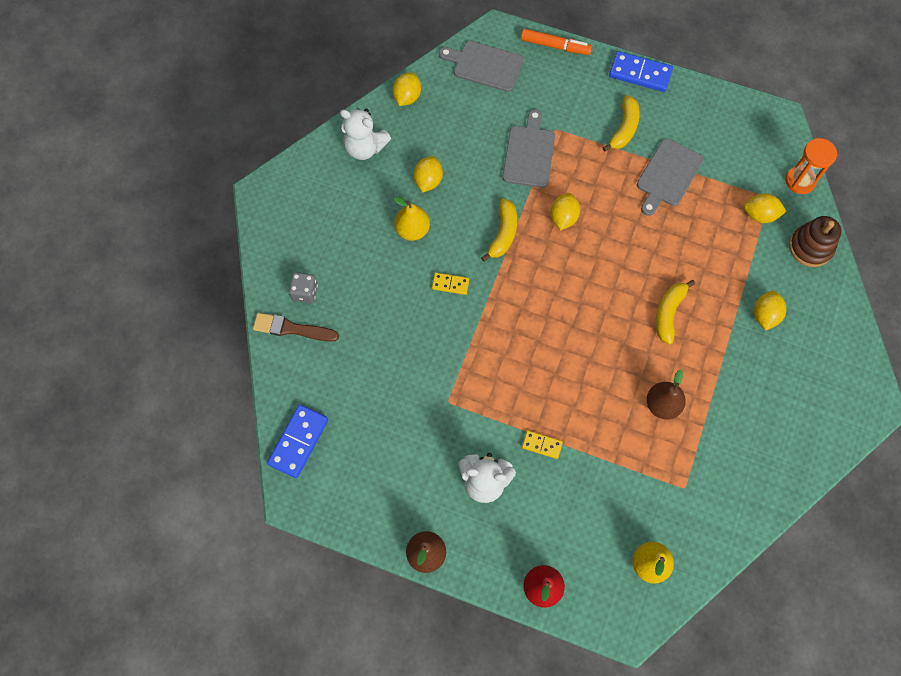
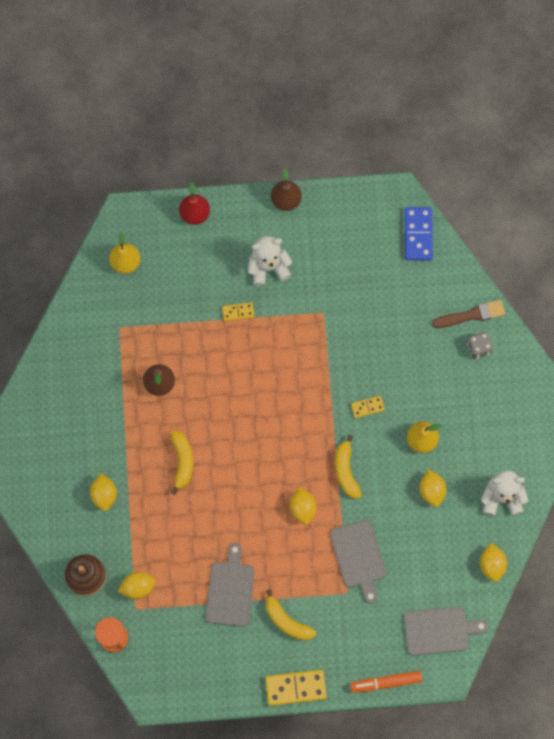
camera: 155 degrees right, 5 degrees up
(624, 129) = (287, 621): yellow banana -> yellow banana turned 45 degrees counterclockwise
(640, 73) = (295, 688): blue domino -> yellow domino

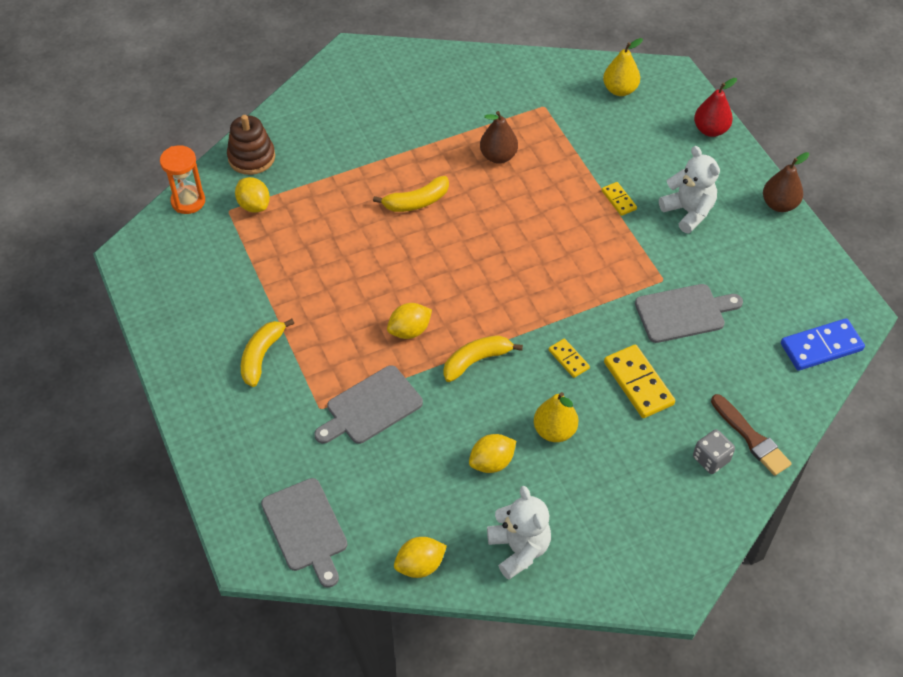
camera: 70 degrees right, 20 degrees down
(104, 495) = (349, 147): yellow lemon -> none
(230, 590) = (280, 289): grey cutting board -> grey cutting board (684, 313)
(295, 688) = (180, 390): yellow domino -> yellow domino (638, 383)
(386, 682) = (216, 486): orange marker -> none

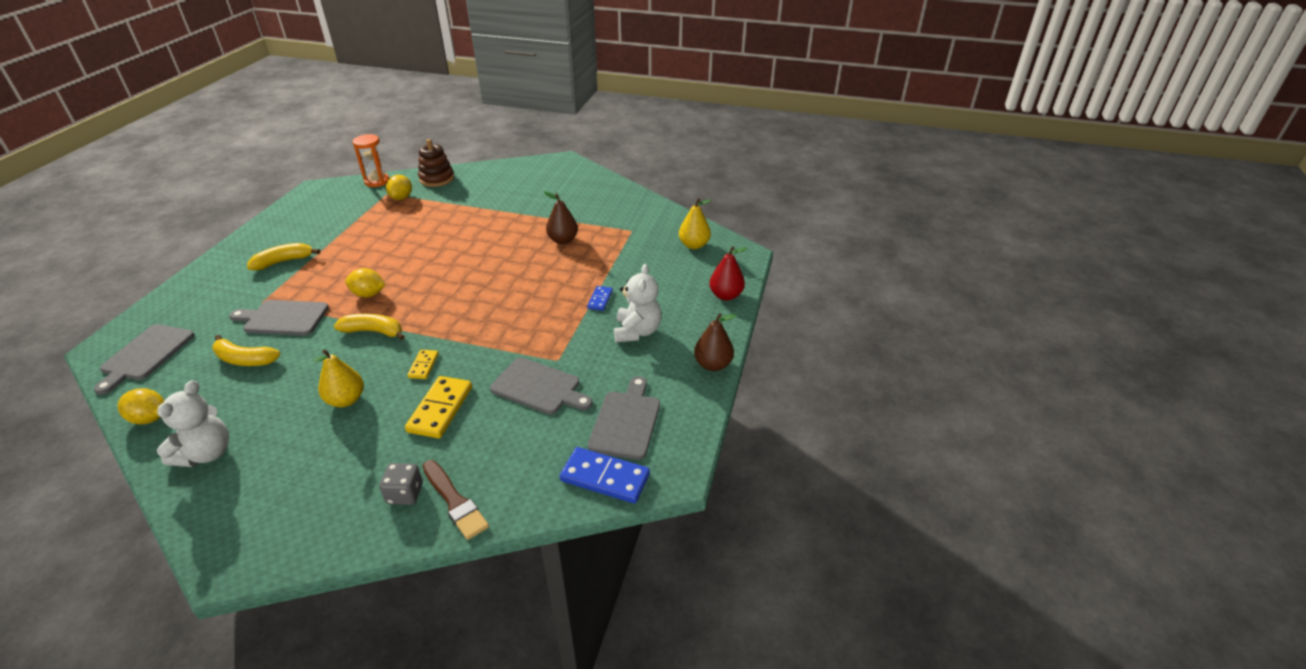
camera: 40 degrees right, 15 degrees down
(416, 202) = (481, 237): yellow banana -> yellow banana (245, 359)
(492, 462) = (284, 391): yellow lemon -> none
(618, 200) = (600, 299): yellow domino -> blue domino
(751, 438) = (454, 501): brown brush -> brown brush turned 45 degrees counterclockwise
(780, 295) = (626, 421): none -> grey cutting board

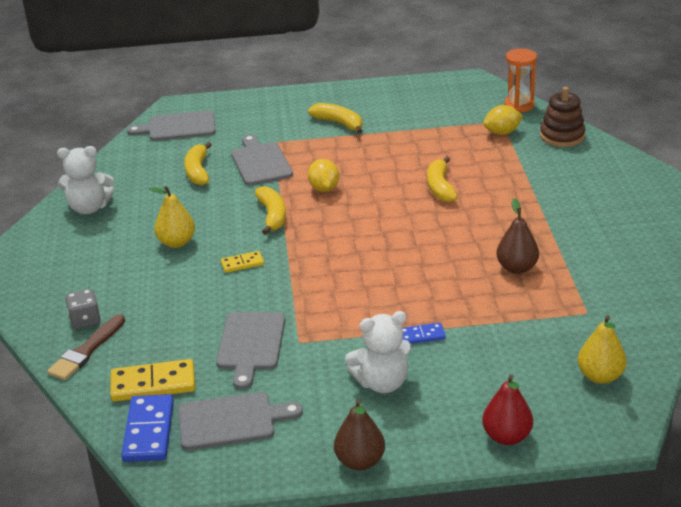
camera: 70 degrees right, 5 degrees down
(150, 418) = (113, 166): yellow lemon -> none
(435, 241) = (440, 187): none -> yellow banana
(440, 409) = (190, 297): yellow domino -> yellow domino (153, 384)

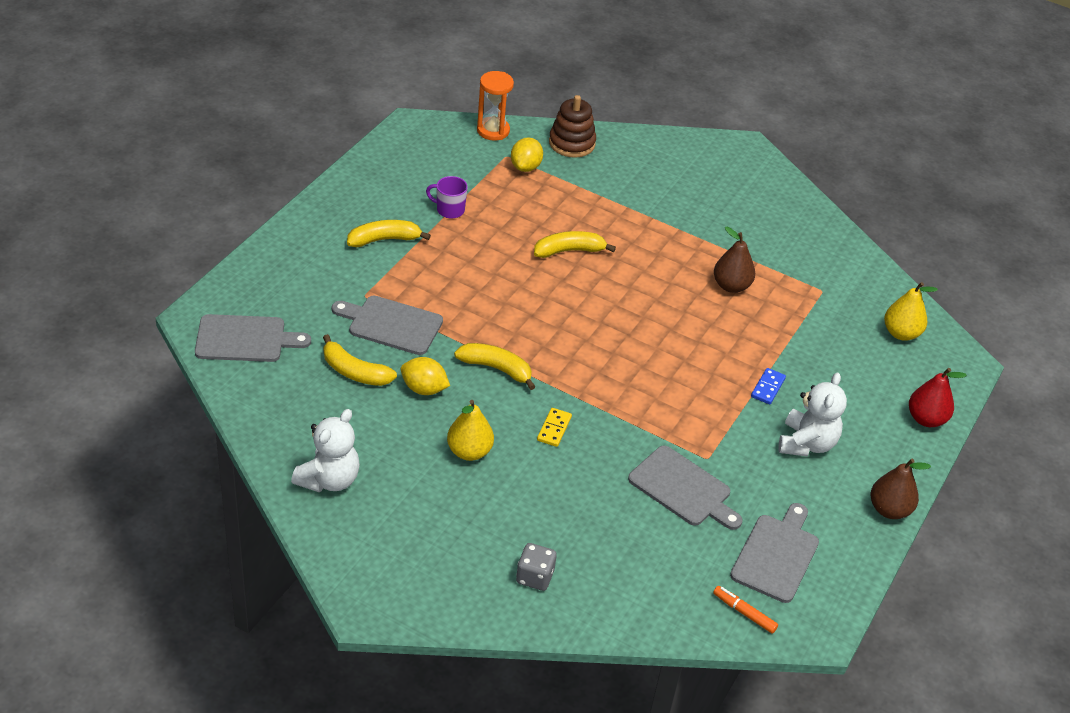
camera: 60 degrees left, 10 degrees up
(86, 350) = (585, 598): brown brush -> none
(148, 431) = (744, 613): blue domino -> orange marker
(153, 384) = (680, 577): yellow domino -> none
(178, 127) = (245, 339): grey cutting board -> grey cutting board turned 120 degrees counterclockwise
(324, 188) = (488, 313): yellow lemon -> yellow lemon (424, 389)
(406, 129) = (449, 210): none -> purple mug
(440, 187) = (569, 251): yellow banana -> yellow banana turned 135 degrees clockwise

